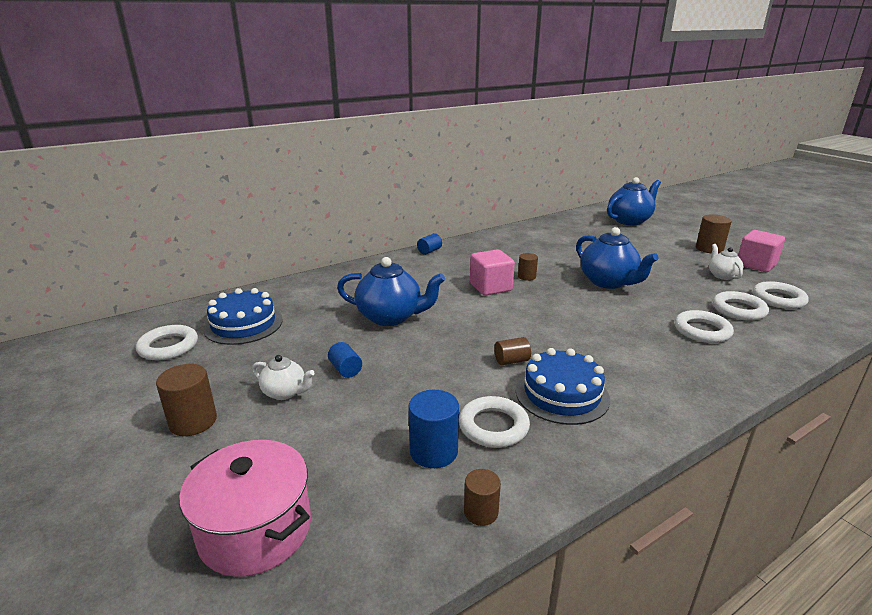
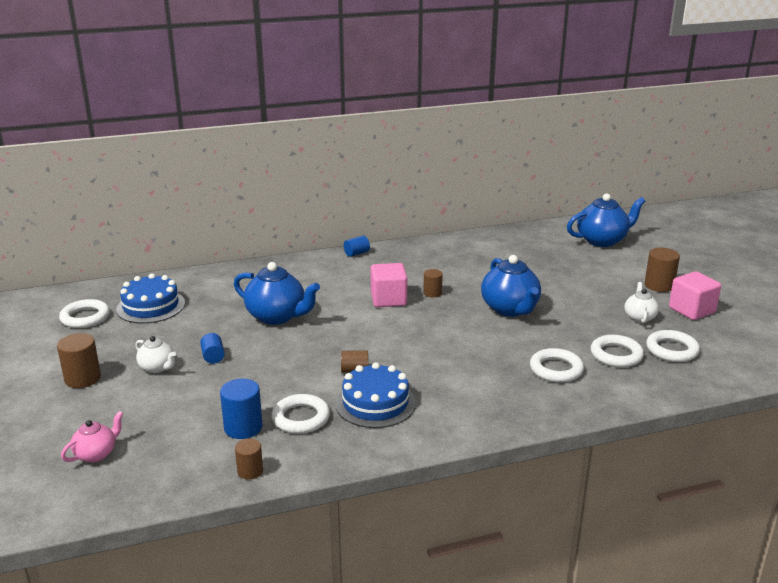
camera: 15 degrees right, 0 degrees up
(255, 530) = (96, 454): pink pot -> pink teapot

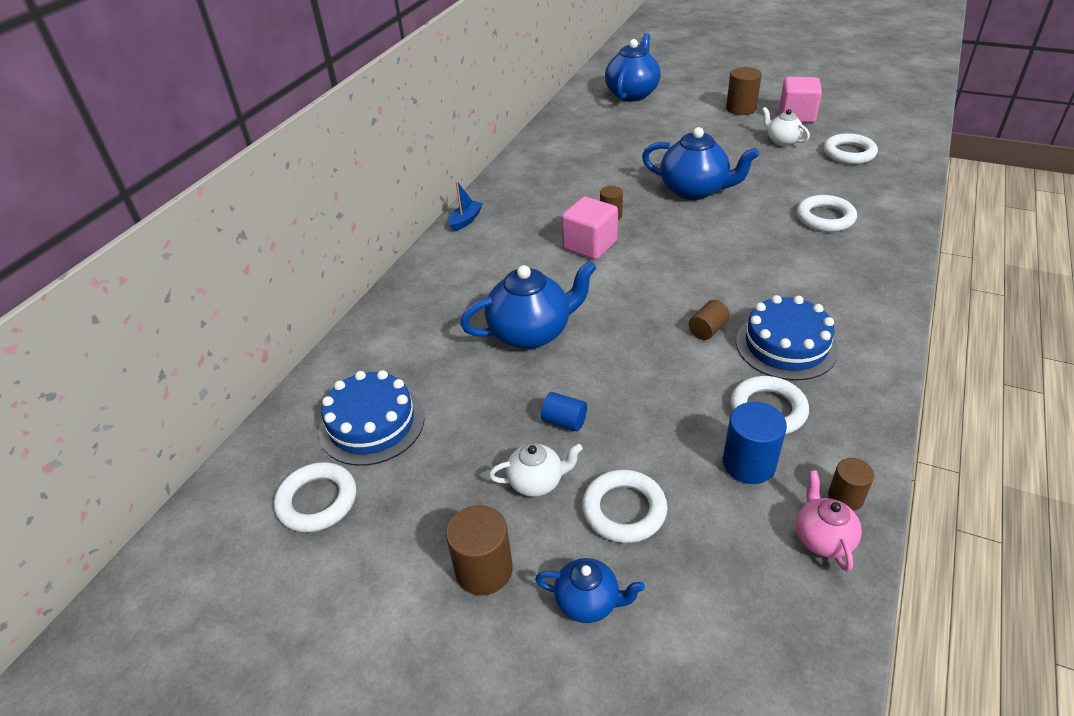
camera: 45 degrees left, 15 degrees up
(88, 415) = (588, 602): none -> blue teapot
(96, 454) = (694, 631): pink teapot -> pink teapot (822, 538)
(356, 253) = (465, 220): blue cylinder -> blue boat
(616, 355) = (831, 179): white ring -> white ring (624, 510)

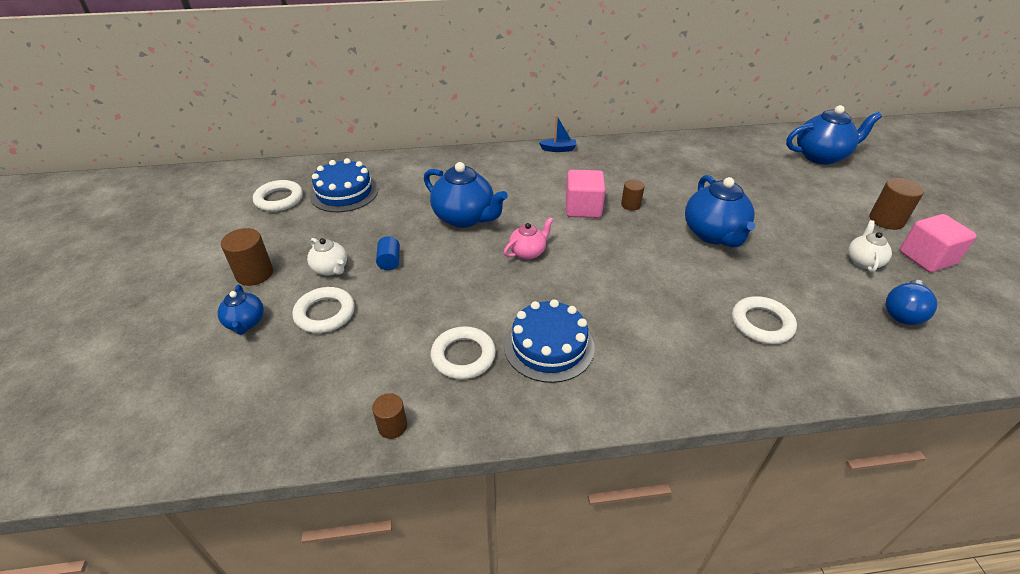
camera: 55 degrees right, 0 degrees up
(707, 330) = (533, 297): brown cylinder -> none
(749, 464) = (399, 361): blue cylinder -> none
(822, 538) = (344, 422): pink teapot -> pink teapot (528, 252)
(849, 153) = (903, 312): white ring -> blue light bulb

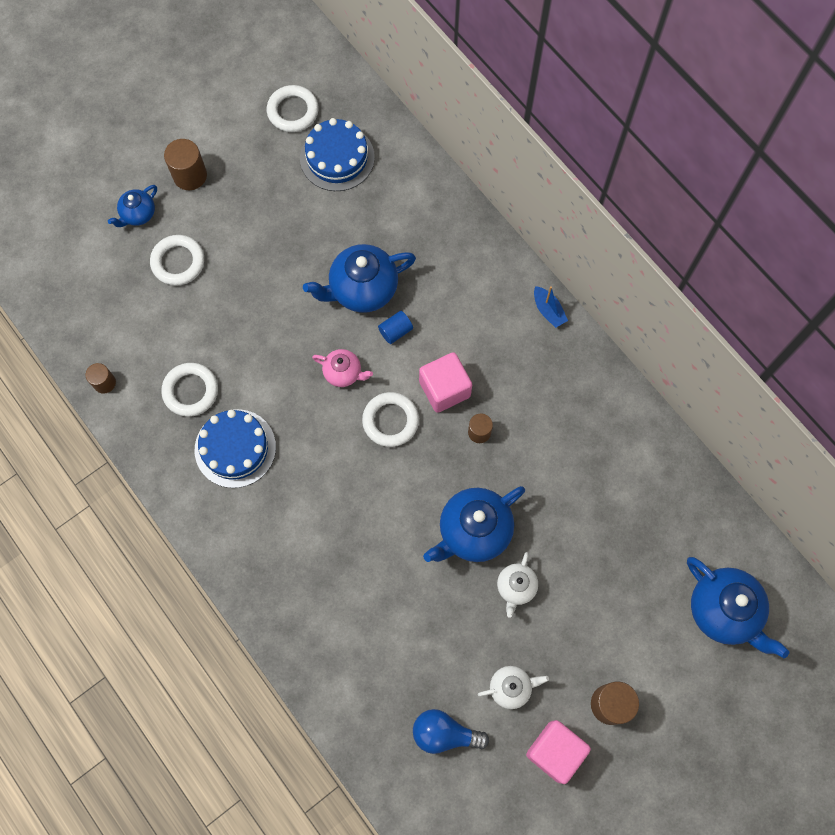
camera: 60 degrees right, 30 degrees up
(331, 269) = (228, 228): white teapot -> white teapot (516, 587)
(389, 261) = (264, 266): blue cylinder -> blue cylinder (395, 331)
(464, 218) = (362, 289): blue teapot -> blue teapot turned 60 degrees clockwise
(762, 324) = (357, 609): white ring -> white ring (390, 421)

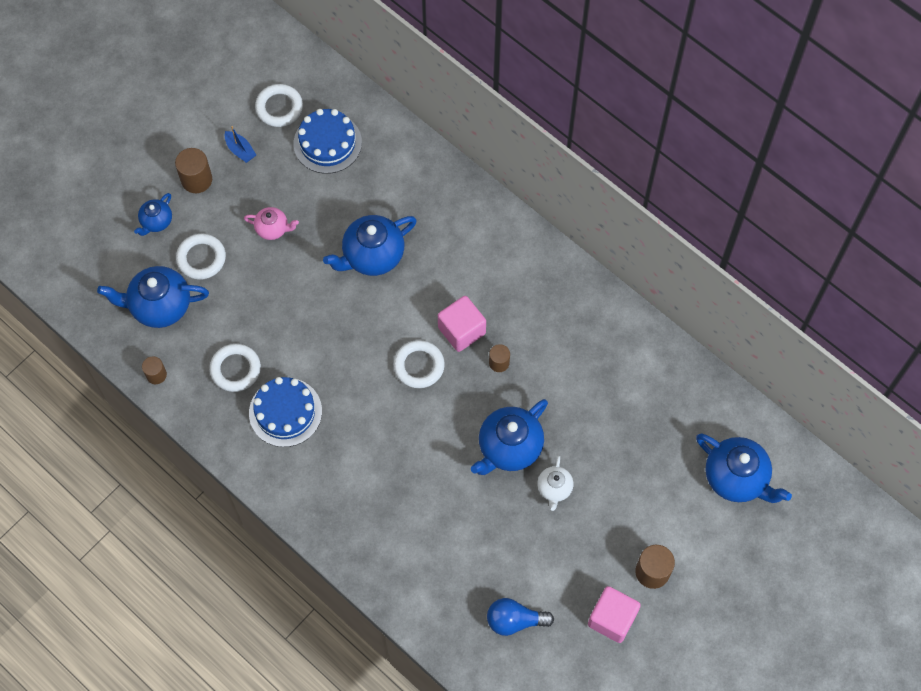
camera: 10 degrees left, 5 degrees down
(123, 307) = (160, 306): none -> blue teapot
(343, 373) = (369, 331): pink teapot -> pink teapot (273, 229)
(395, 331) = (409, 287): blue cylinder -> none
(511, 688) = (565, 573): white teapot -> none
(548, 310) = (541, 248): blue boat -> blue boat (240, 150)

